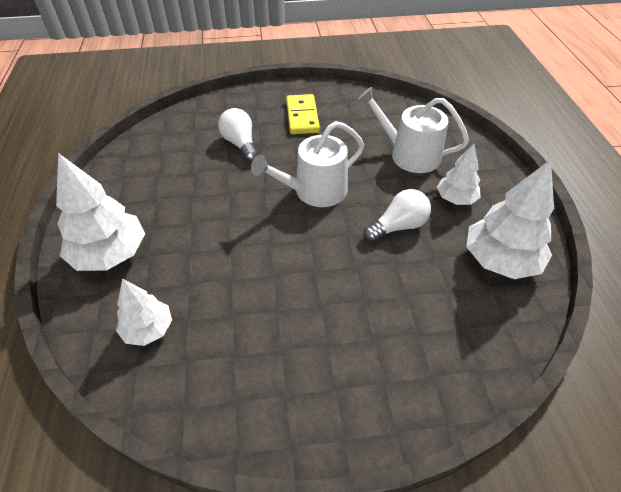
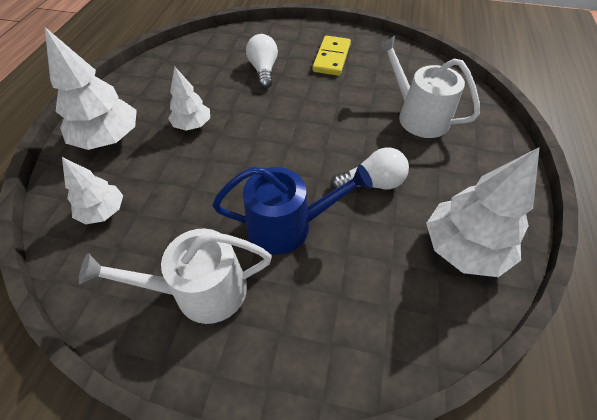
camera: 20 degrees right, 5 degrees up
(314, 191) = (308, 129): white watering can -> white watering can (201, 291)
(341, 287) = (287, 226): none -> blue watering can
(455, 199) = (445, 172): white tree -> white tree (192, 125)

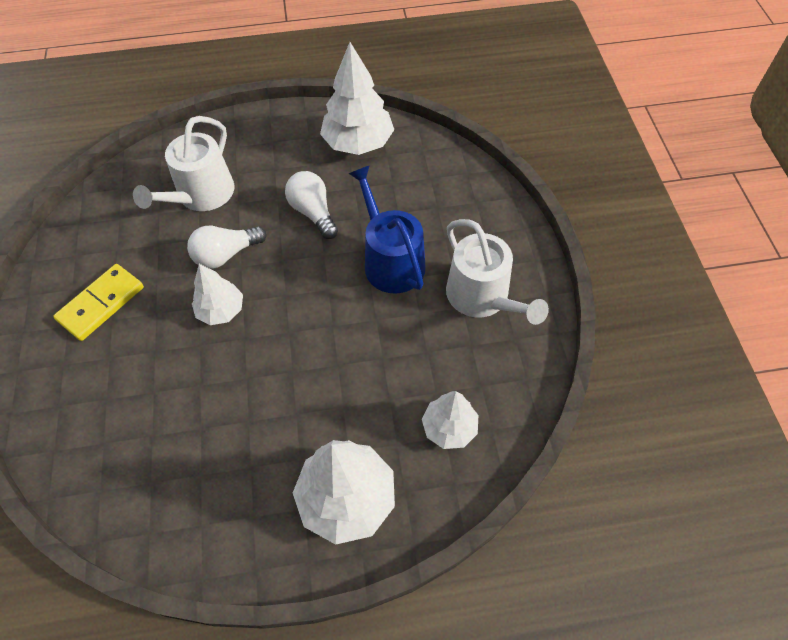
camera: 110 degrees left, 5 degrees up
(192, 125) = (287, 409): white tree -> white tree (221, 310)
(263, 70) = (149, 375): white light bulb -> white light bulb (226, 254)
(331, 58) = (101, 304): yellow domino -> yellow domino turned 45 degrees counterclockwise

